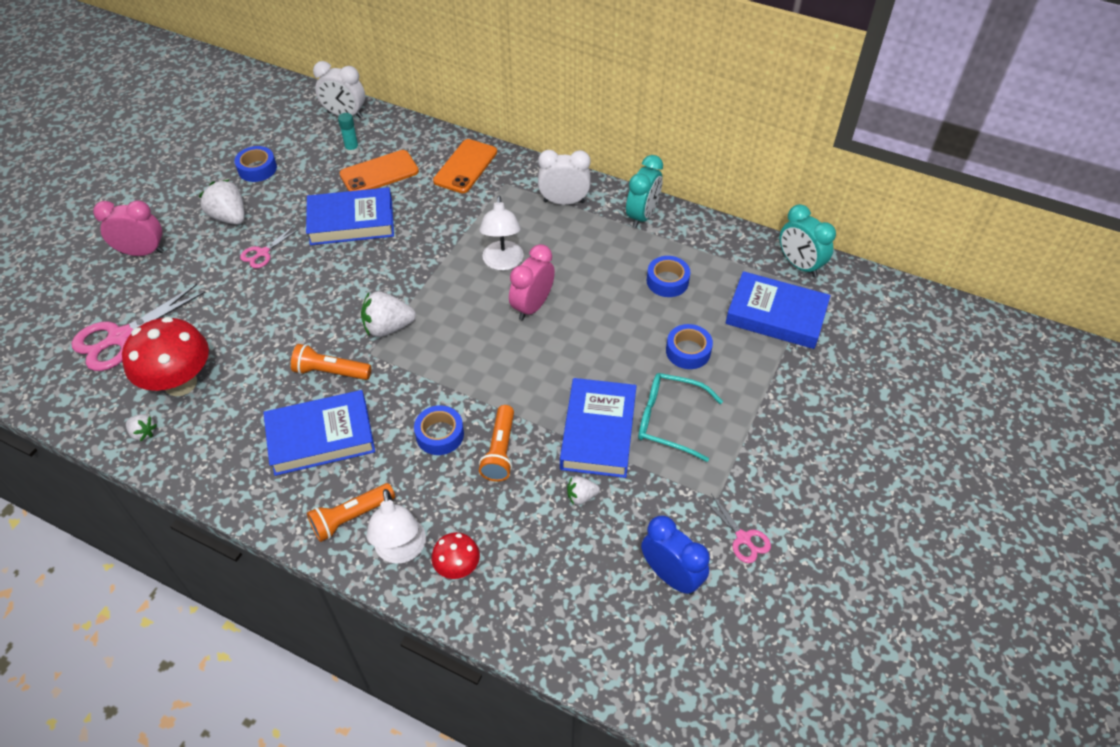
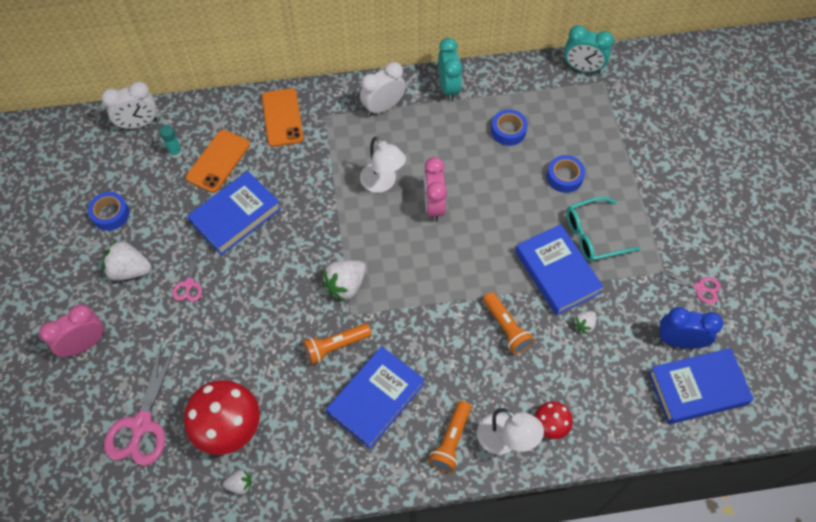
camera: 35 degrees left, 10 degrees up
(440, 434) = (456, 342): blue tape -> none
(776, 315) = (597, 116): blue book -> blue book (697, 388)

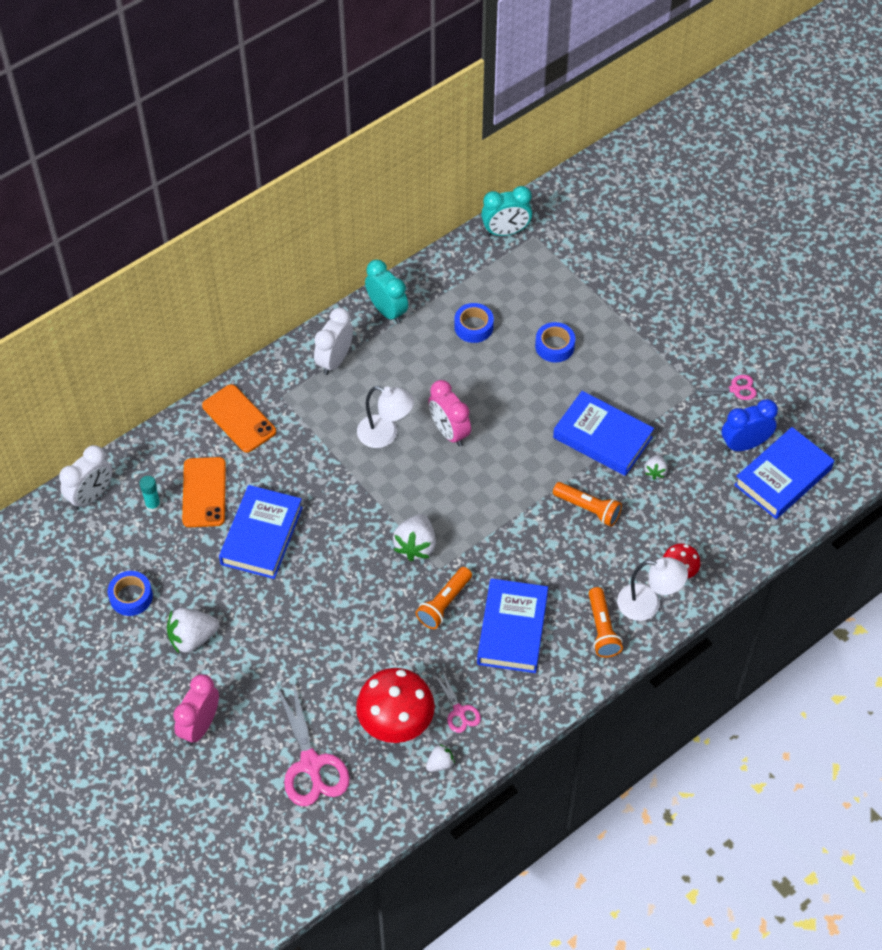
camera: 30 degrees left, 5 degrees down
(189, 284) = (262, 621): pink scissors -> pink scissors (459, 711)
(593, 235) = (614, 388): turquoise glasses -> none

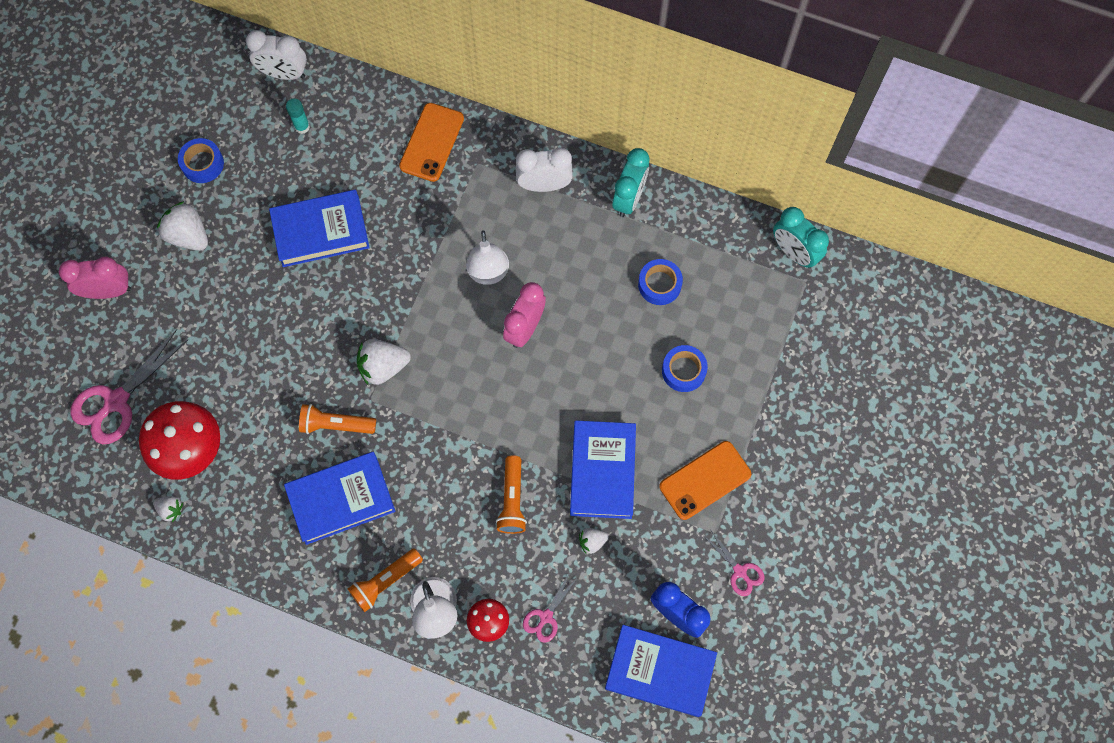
camera: 60 degrees right, 15 degrees up
(204, 492) = (338, 159): orange phone -> orange phone (705, 480)
(459, 711) = (231, 497): pink scissors -> pink scissors (546, 617)

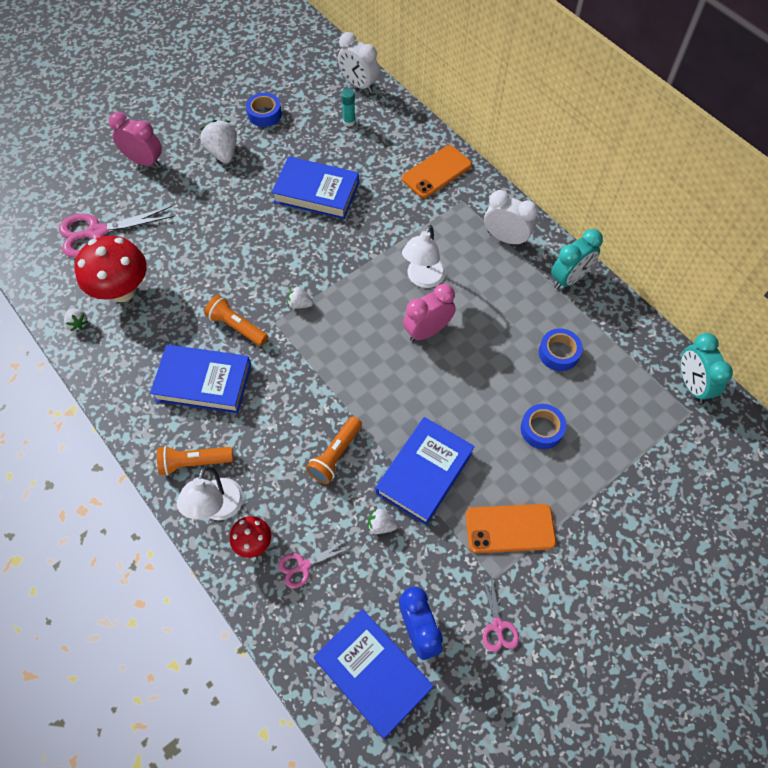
camera: 30 degrees right, 10 degrees down
(383, 367) = (300, 304): white strawberry -> white strawberry, size x0.55

